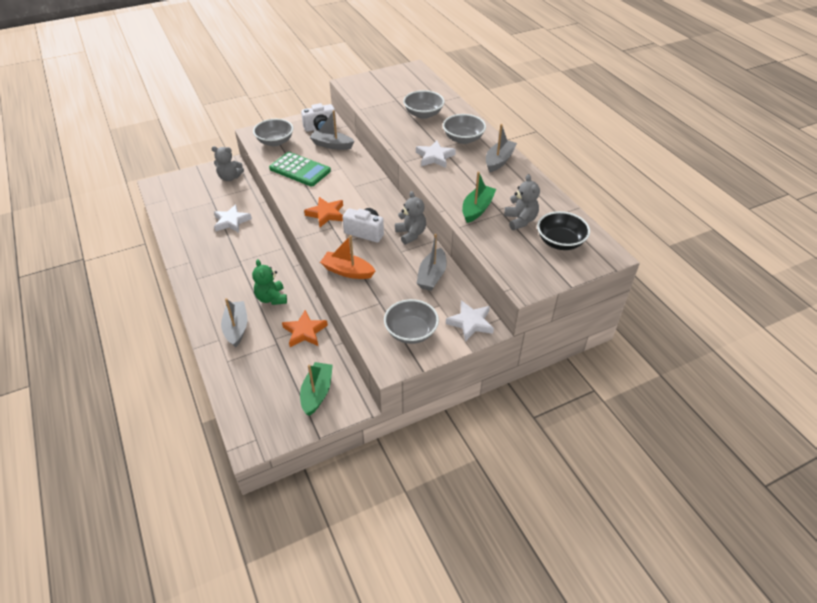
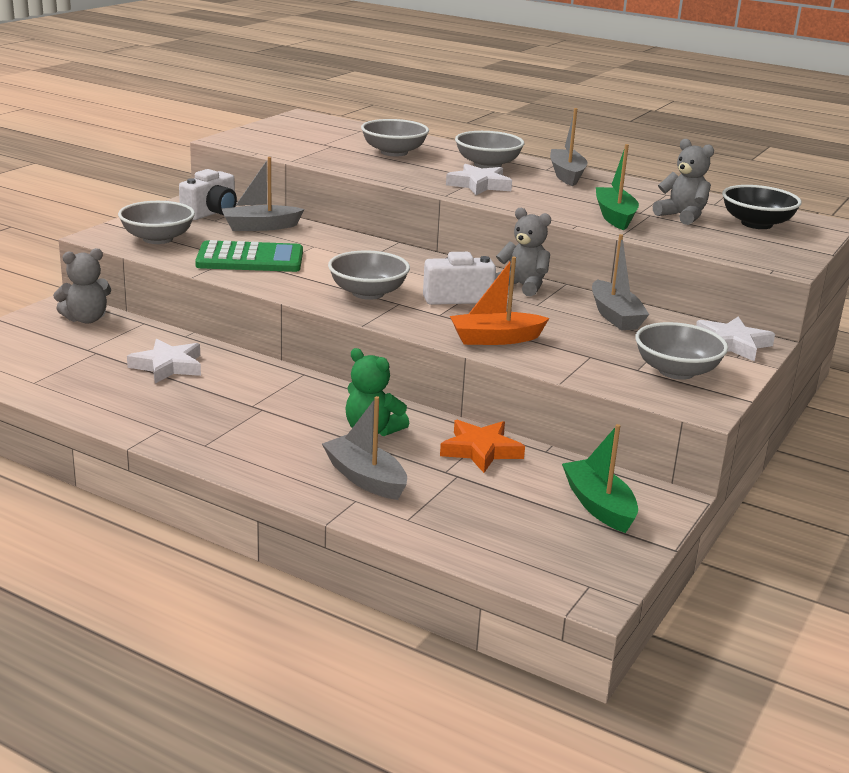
camera: 35 degrees left, 20 degrees down
(326, 214) = (368, 293): orange star -> grey bowl

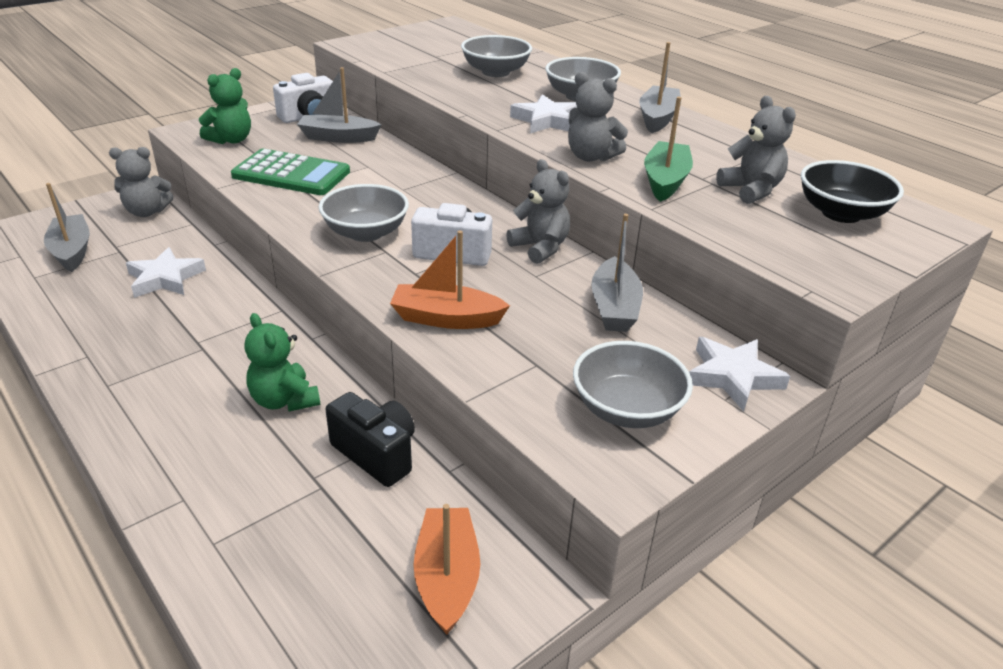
camera: 20 degrees right, 10 degrees up
(158, 239) = (231, 140): grey bowl -> green teddy bear
(365, 478) = (220, 468): grey boat -> grey boat (72, 251)
(481, 450) = (376, 454): orange star -> black camera
(542, 207) = (591, 157): none -> grey teddy bear
(599, 506) = (447, 577): green boat -> orange boat

